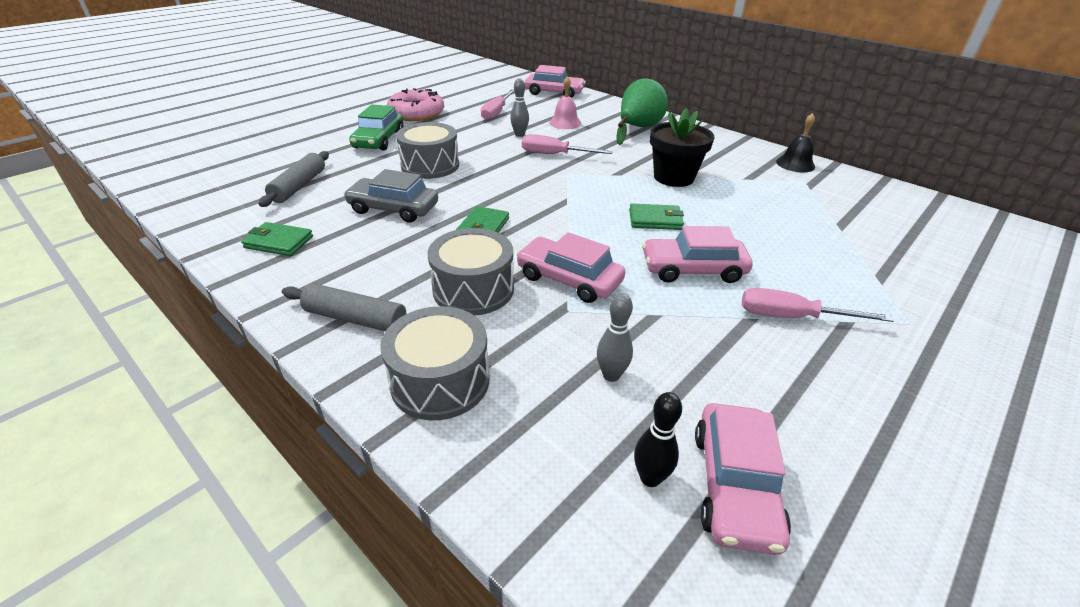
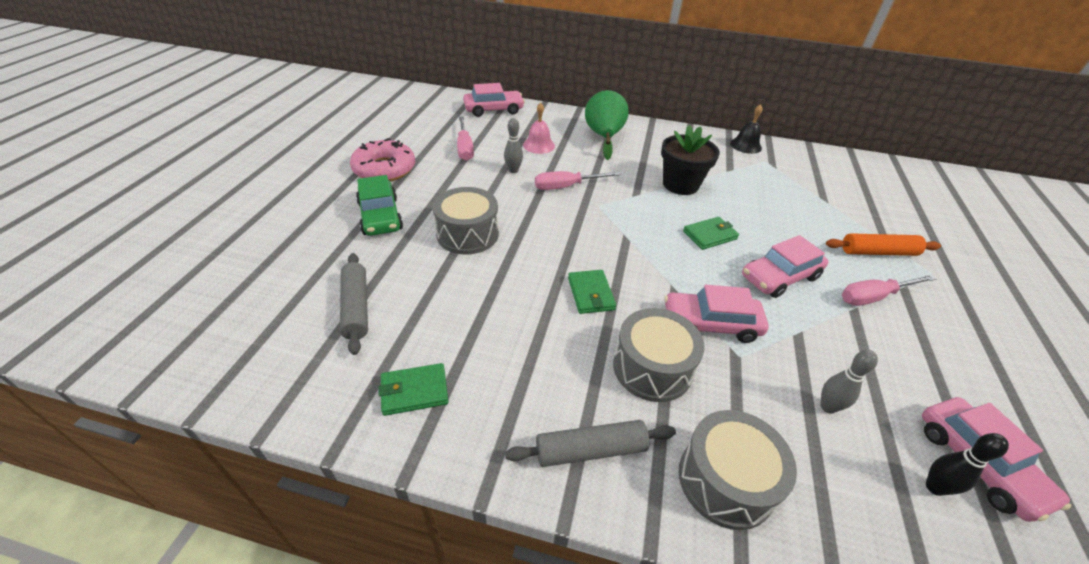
camera: 30 degrees left, 5 degrees up
(393, 209) = (488, 301): grey car -> none
(852, 285) = (878, 252): none -> orange rolling pin

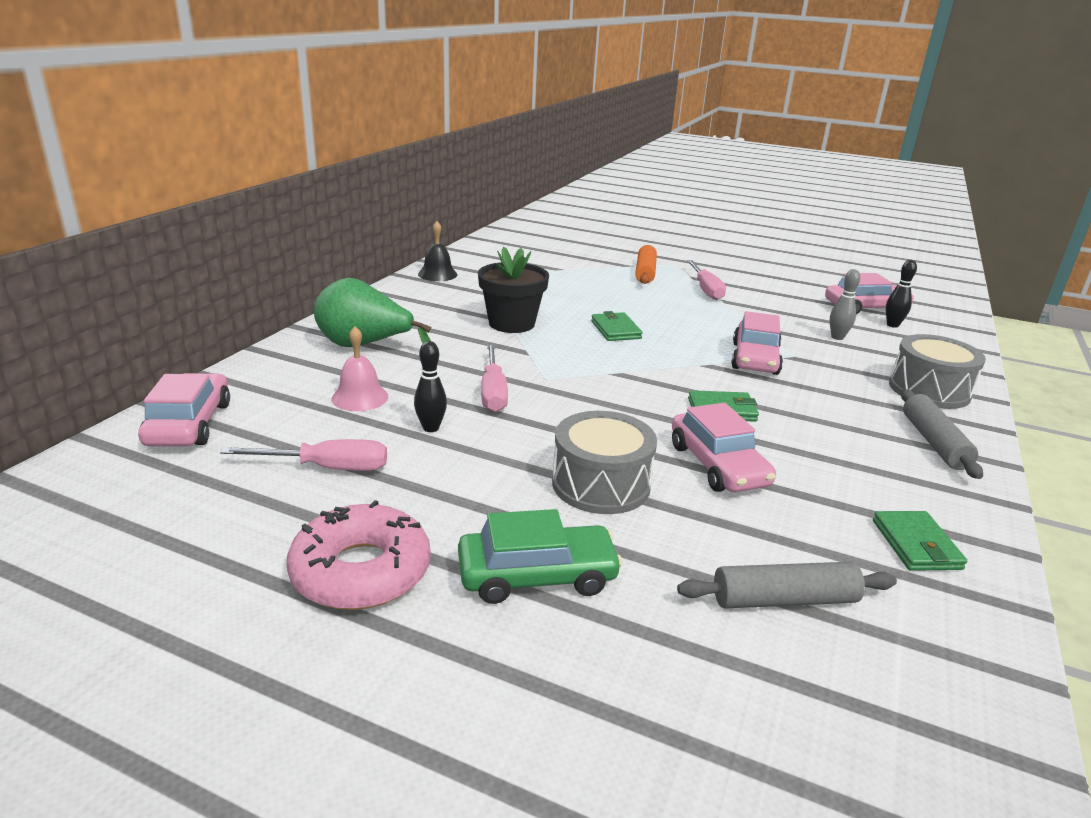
camera: 80 degrees left, 15 degrees down
(513, 170) = (431, 428): grey bowling pin -> black bowling pin
(652, 368) = (822, 396): grey drum -> none
(780, 277) = (683, 315): pink car -> pink car (718, 465)

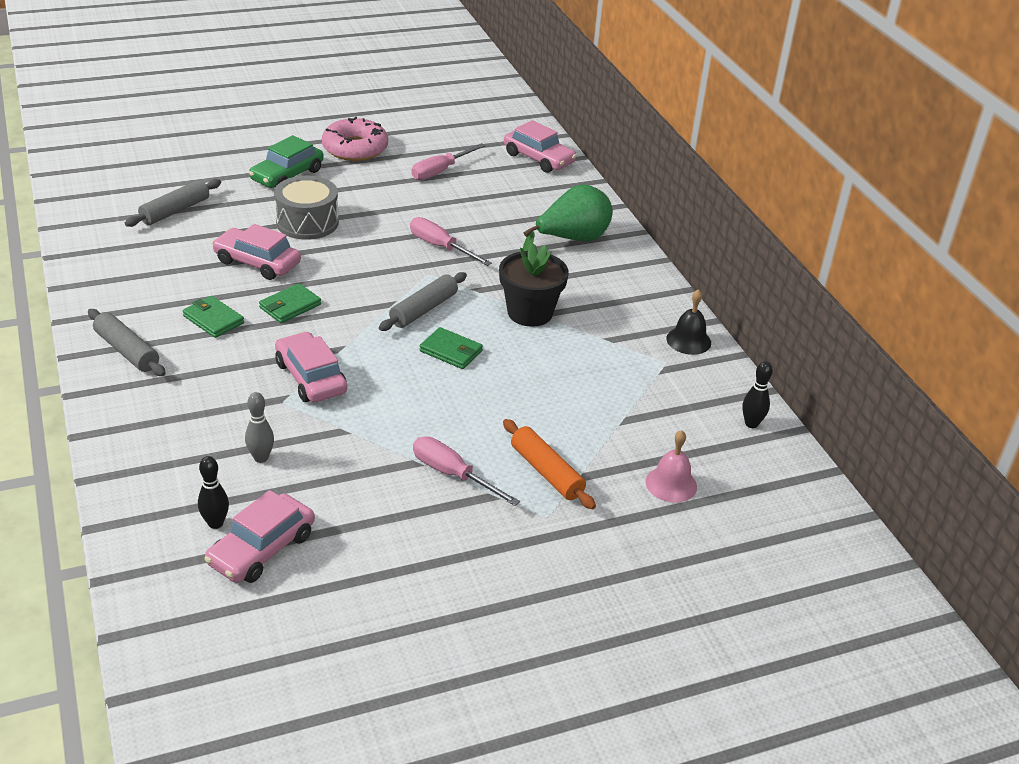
camera: 135 degrees right, 10 degrees up
(360, 397) = (499, 207): pink bell -> pink bell (671, 484)
(431, 428) = (433, 210): black bowling pin -> black bowling pin (751, 424)
(595, 358) = (423, 309): none -> grey rolling pin
(916, 545) = (120, 265): green wallet -> green wallet (213, 319)
(929, 390) = (145, 416): grey drum -> none

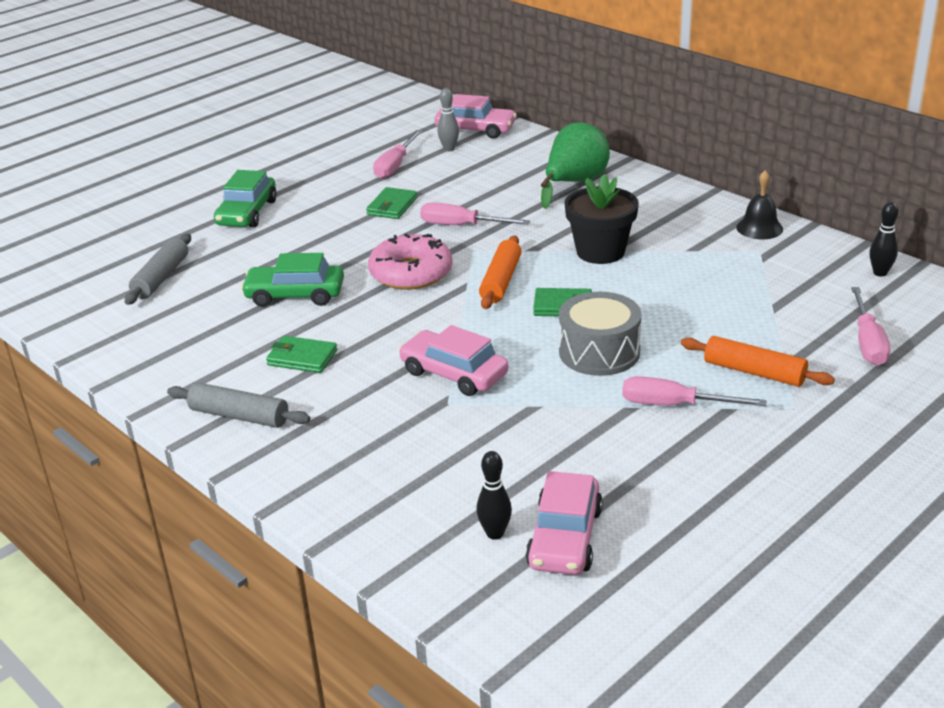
camera: 20 degrees left, 5 degrees down
(257, 262) = (295, 295): pink car -> green car
(261, 458) = (479, 459): grey bowling pin -> grey bowling pin (449, 149)
(290, 306) = (368, 321): green wallet -> green wallet (392, 206)
(307, 222) = (310, 246): grey drum -> grey drum (599, 352)
(355, 148) = (292, 171): pink donut -> pink donut (411, 273)
(423, 309) = (501, 281): grey rolling pin -> orange rolling pin
(671, 484) = (868, 342): pink bell -> pink screwdriver

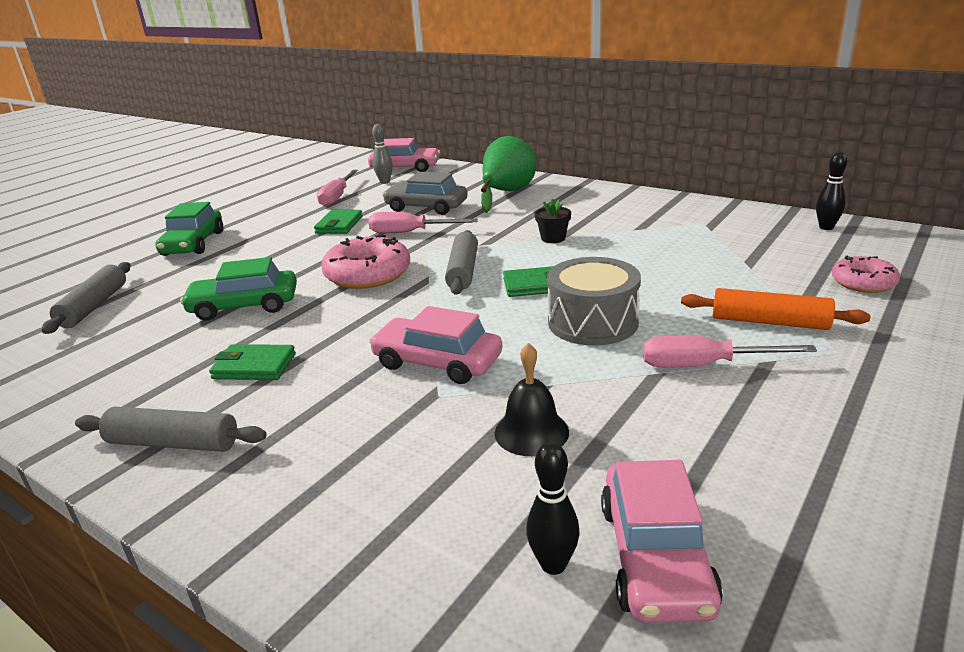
camera: 10 degrees left, 5 degrees down
(485, 192) = (426, 207): none -> grey car
(501, 281) = (463, 271): orange rolling pin -> grey rolling pin
(600, 252) = (553, 238): black flower pot -> black flower pot, size x0.51
(759, 228) = (691, 207): black bell -> black bell (531, 432)
(868, 342) = (863, 282): pink screwdriver -> pink donut

